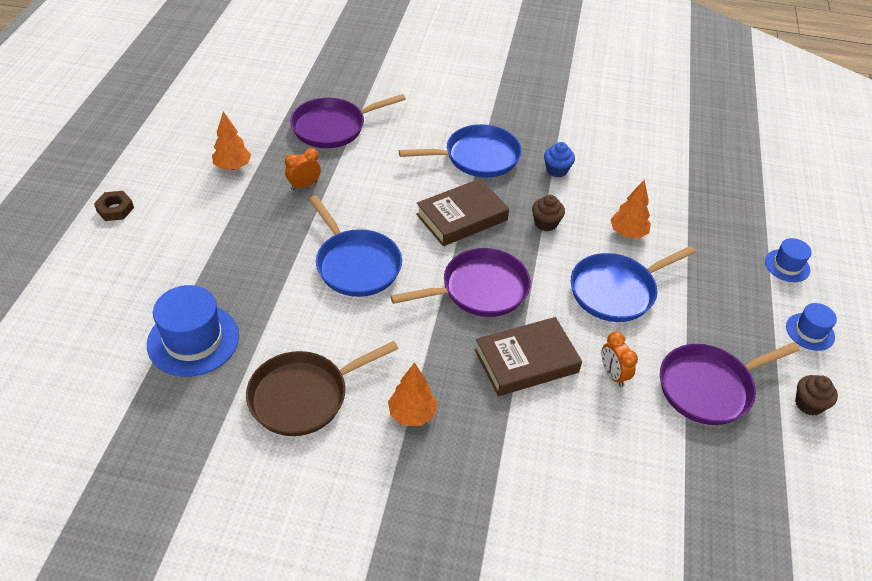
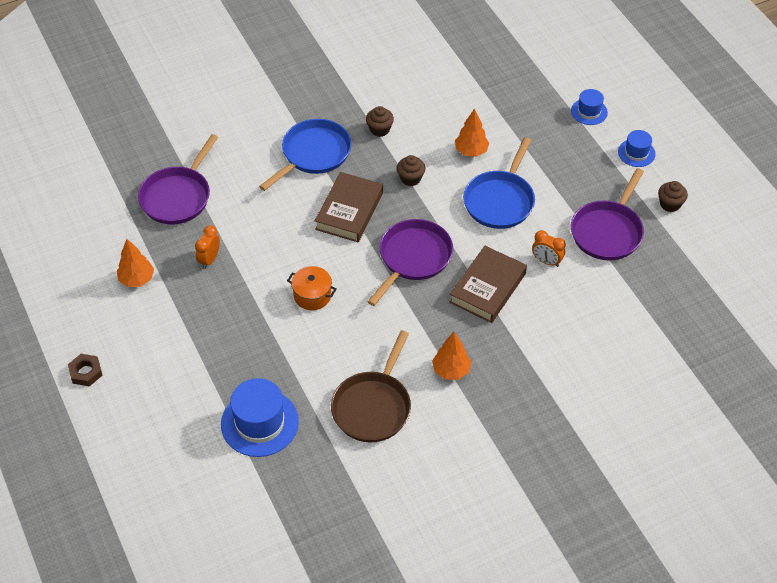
camera: 35 degrees left, 5 degrees up
(356, 264) = (312, 295): blue pan -> orange pot
(556, 170) = (379, 129): blue cupcake -> brown cupcake

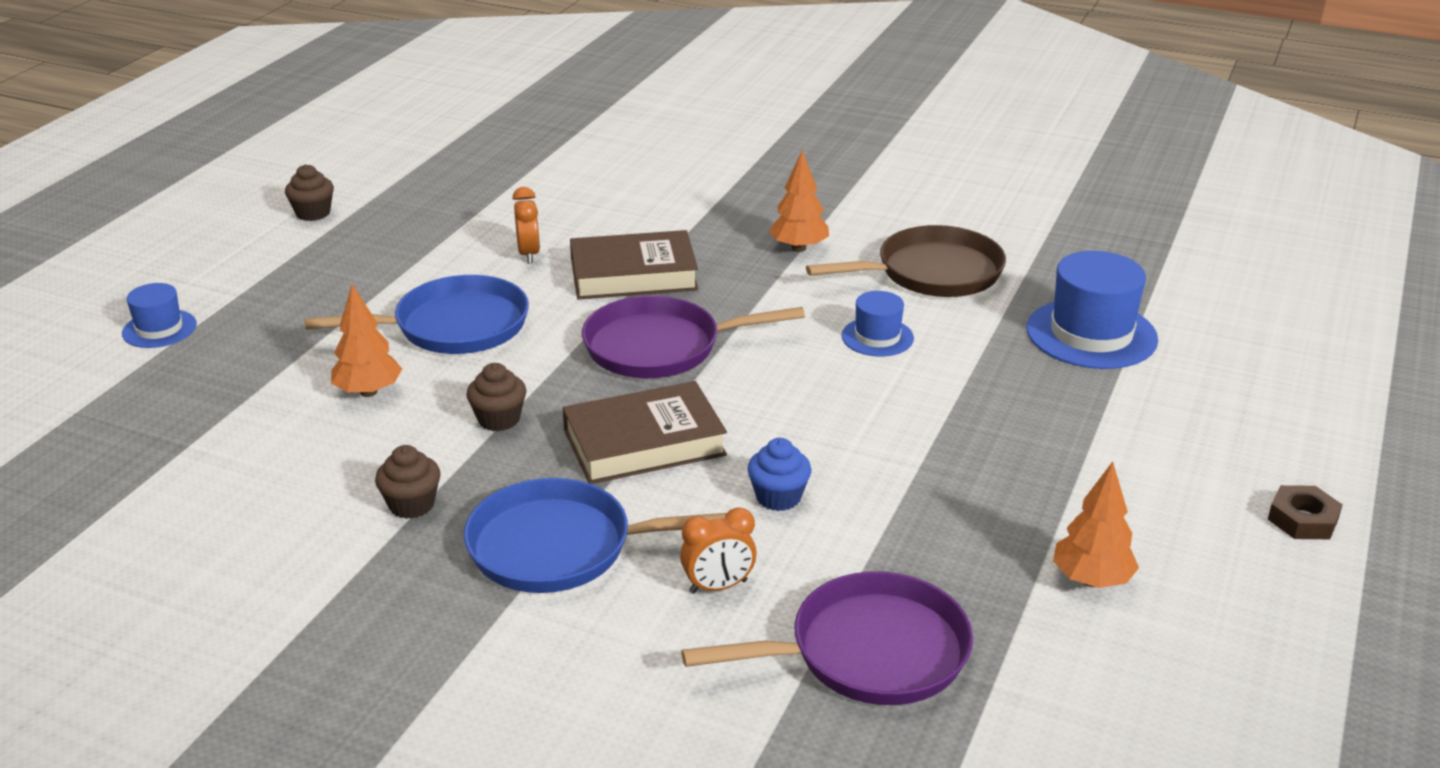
camera: 130 degrees left, 20 degrees down
(209, 259) = (936, 526): orange clock -> orange clock (718, 587)
(274, 227) = (778, 497): none -> blue cupcake
(312, 295) = (848, 394): orange pot -> none
(608, 231) = (418, 234): purple pan -> none
(636, 153) = (226, 264): blue hat -> blue hat (877, 337)

